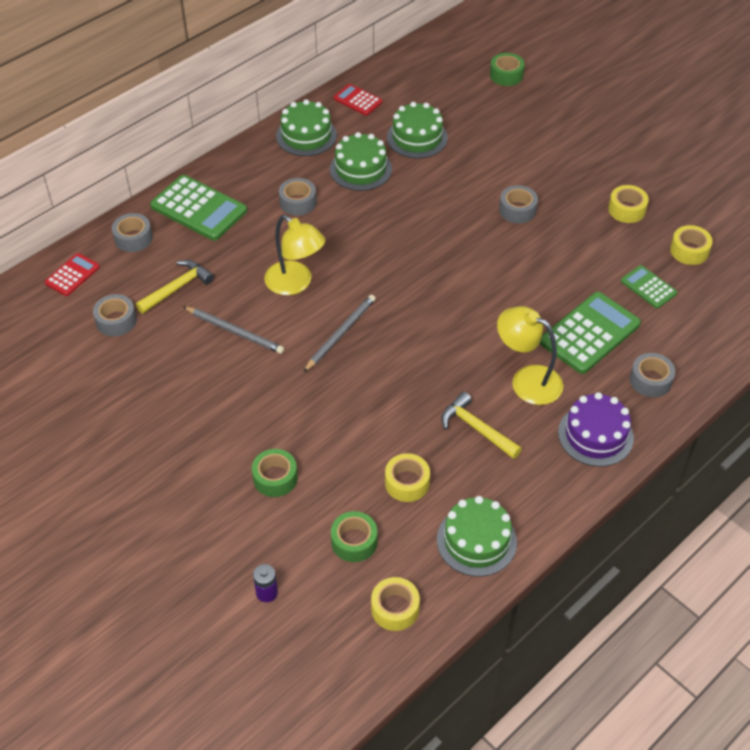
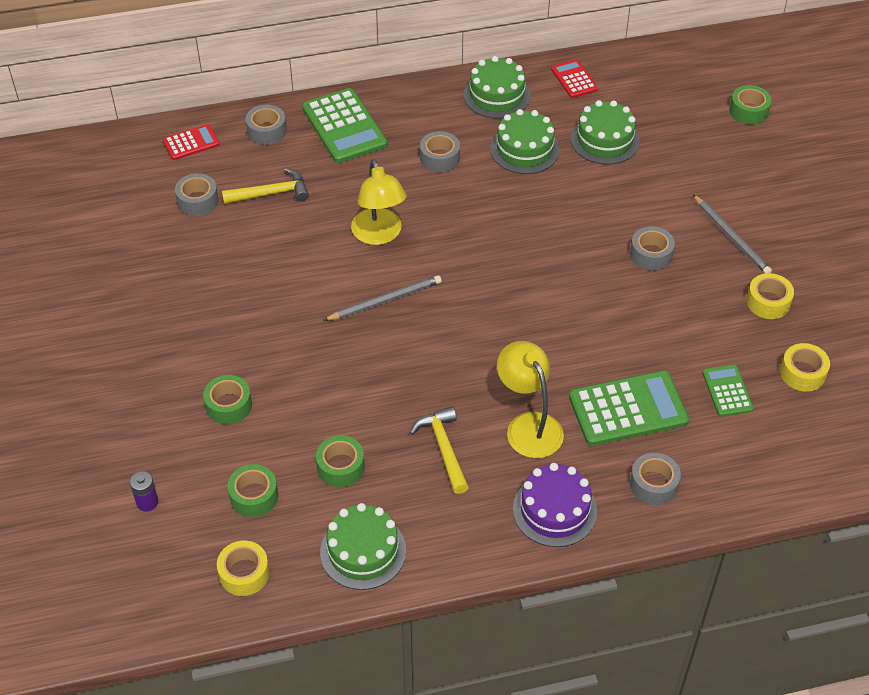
camera: 30 degrees right, 0 degrees up
(235, 331) = (292, 256): grey pencil -> grey pencil (731, 237)
(407, 483) = (340, 467): yellow tape -> green tape

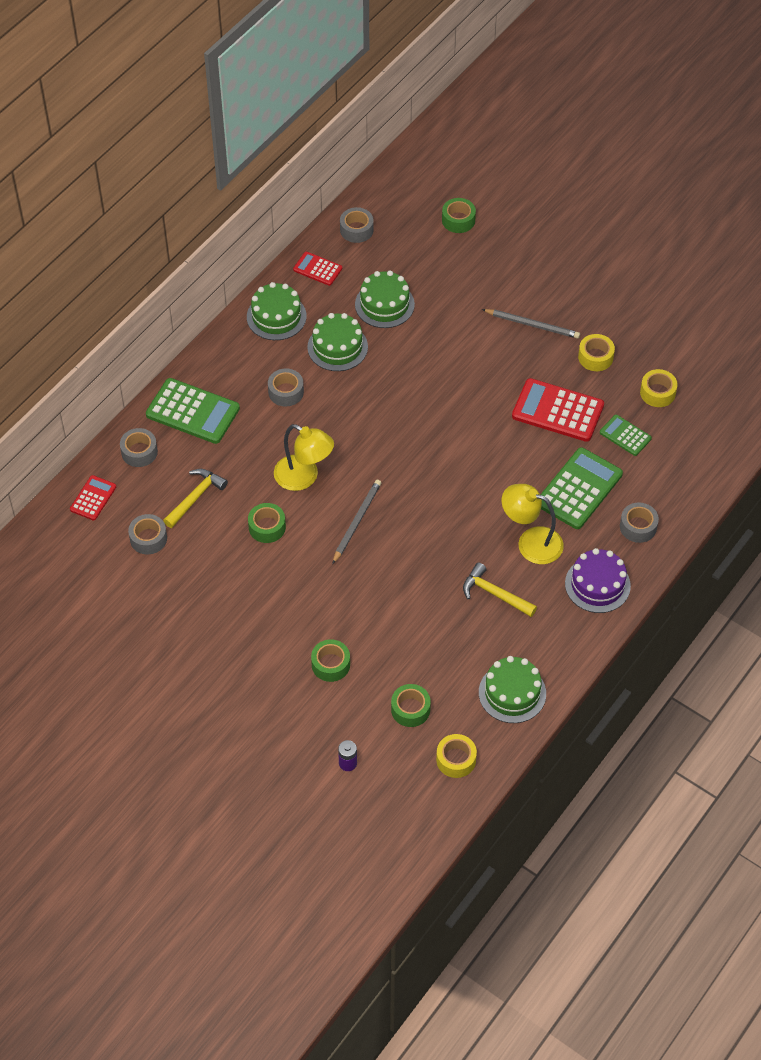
camera: 40 degrees left, 5 degrees up
(340, 467) = (444, 651): green tape -> green tape (267, 527)
(651, 254) = (494, 371): grey tape -> grey tape (356, 230)
(679, 326) = (558, 411): none -> red calculator

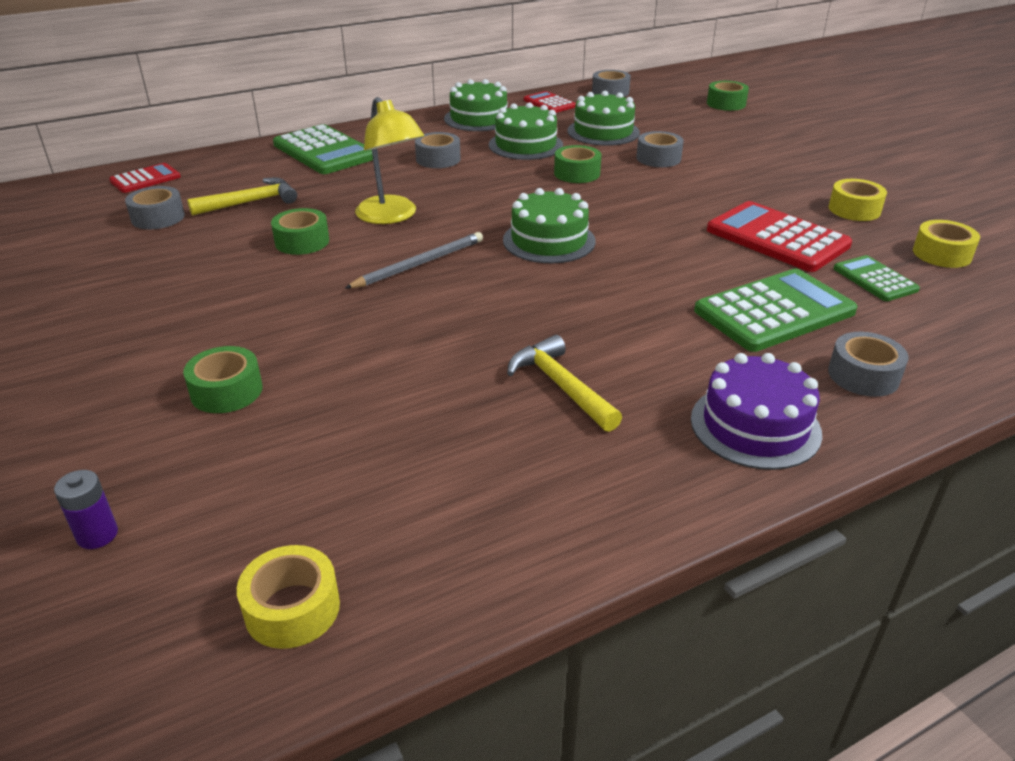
camera: 25 degrees right, 20 degrees down
(139, 452) = (236, 162): grey tape -> grey tape (658, 158)
(410, 709) = (287, 492): green tape -> green tape (577, 173)
(512, 693) = (494, 532): green cake -> green cake (549, 240)
(531, 542) = (662, 345): yellow lamp -> none
(532, 325) = (777, 173): grey pencil -> none

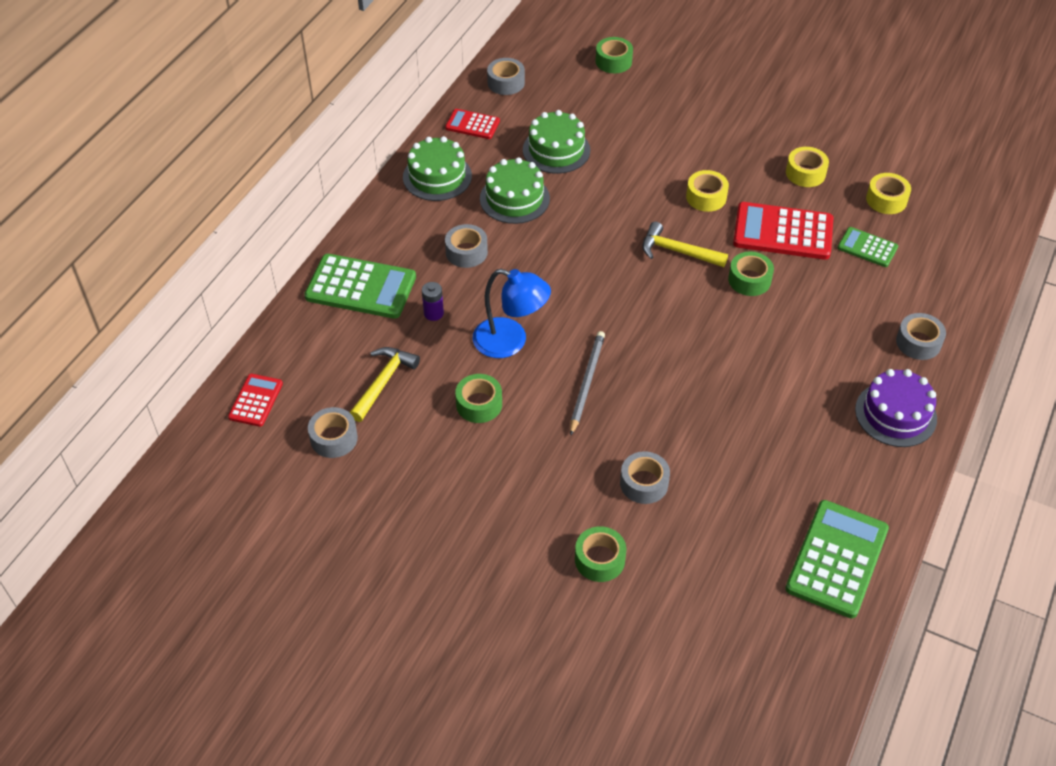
camera: 35 degrees left, 15 degrees up
(97, 535) = (656, 686): purple battery -> purple battery (433, 313)
(292, 608) = (795, 658): yellow tape -> yellow tape (706, 197)
(392, 216) = (510, 342): yellow lamp -> blue lamp
(549, 240) = (645, 311): green cake -> none
(560, 386) = (777, 442): yellow hammer -> yellow hammer (677, 251)
(577, 173) = (589, 219): green tape -> green tape (749, 280)
(658, 158) = (629, 169): grey tape -> grey tape (644, 483)
(774, 312) = (836, 311): green calculator -> green calculator (837, 559)

